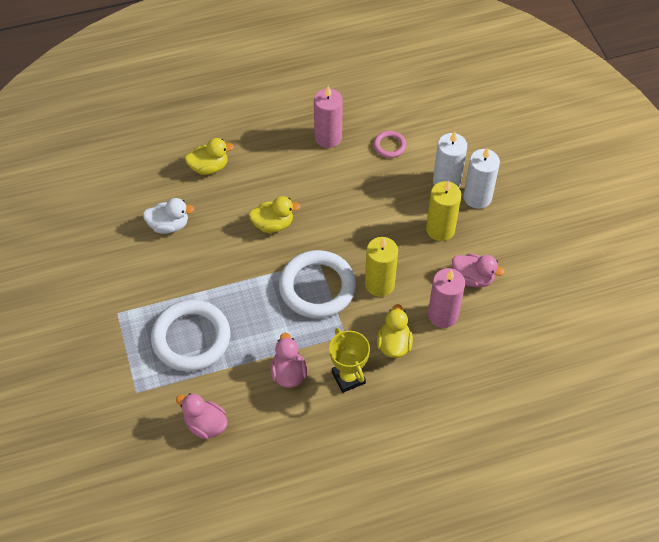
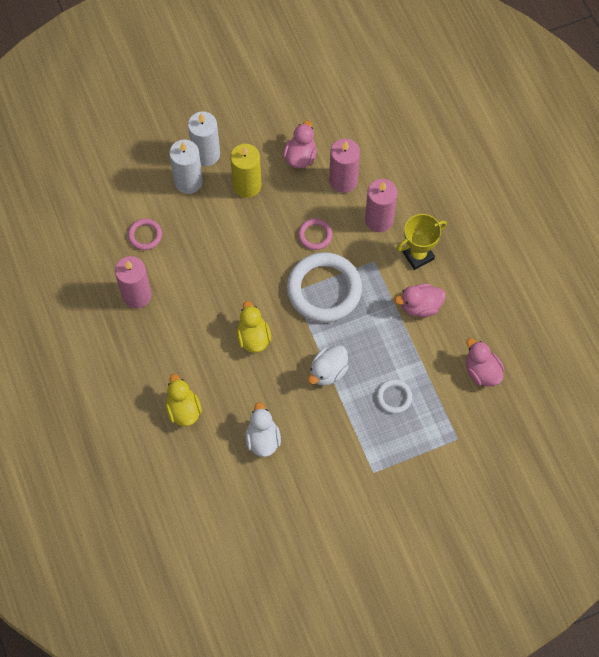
camera: 95 degrees left, 10 degrees up
(191, 338) = (394, 397): white ring -> white ring, size x0.47
(205, 425) = (482, 371): pink duck -> pink duck turned 120 degrees clockwise
(228, 283) = (328, 372): none -> white duck
(379, 284) = (315, 235): yellow candle -> pink ring
(394, 344) = (379, 219): yellow duck -> pink candle

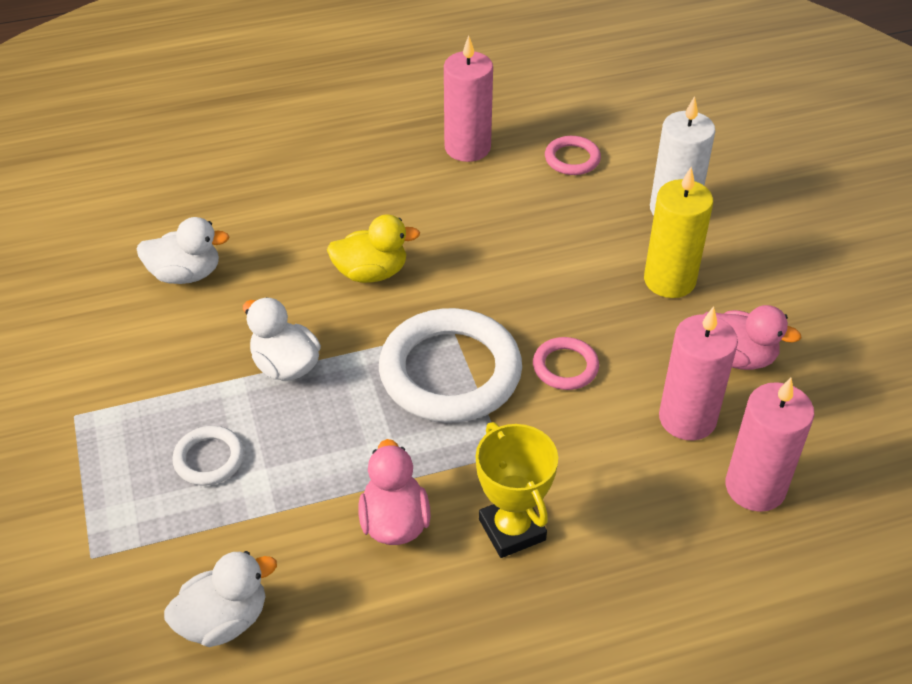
camera: 95 degrees right, 20 degrees down
(183, 410) = (264, 189): yellow duck -> none
(206, 154) = (730, 232): white candle -> none
(379, 219) = (598, 469): pink candle -> pink candle (755, 487)
(482, 371) = (224, 620): pink duck -> white duck

